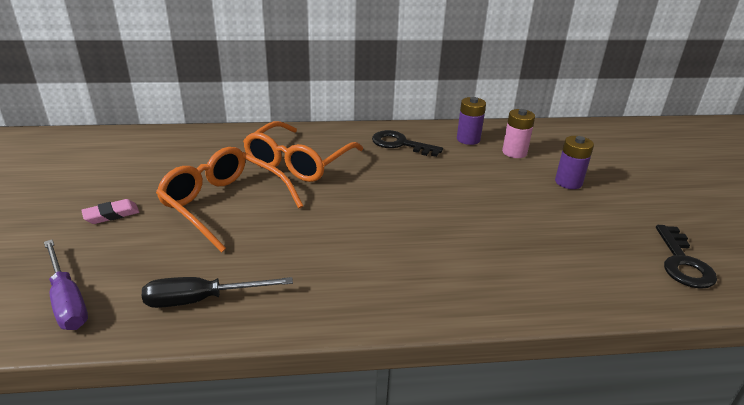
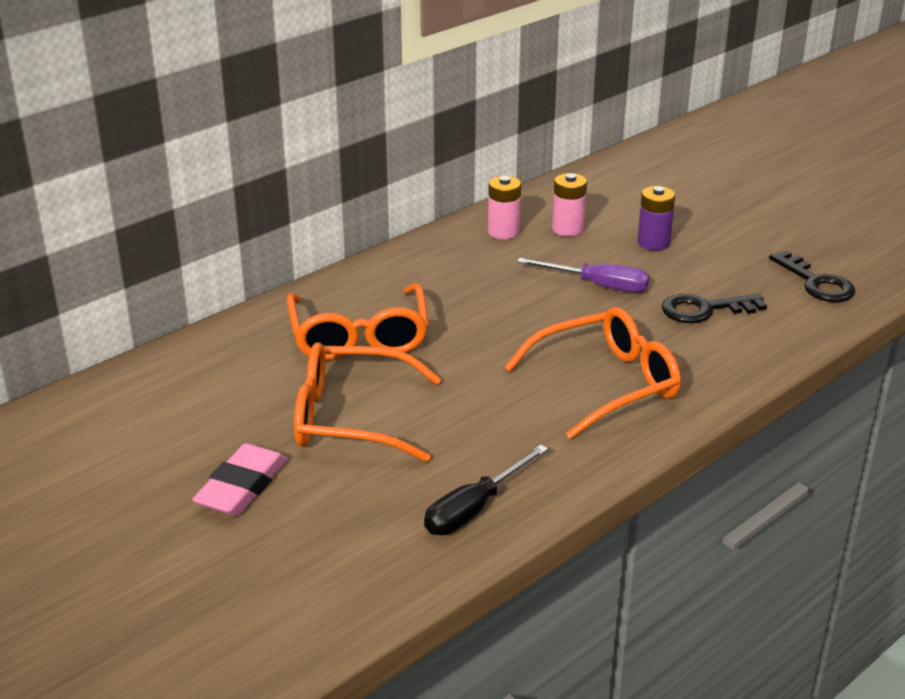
camera: 35 degrees left, 0 degrees up
(67, 300) = (346, 576): purple screwdriver -> purple screwdriver (598, 285)
(111, 215) = (242, 487): pink eraser -> pink eraser, size x1.61
(400, 144) = (439, 267): black key -> black key (704, 310)
(409, 260) = (606, 384): none -> orange glasses
(468, 139) = (503, 232): purple battery -> pink battery

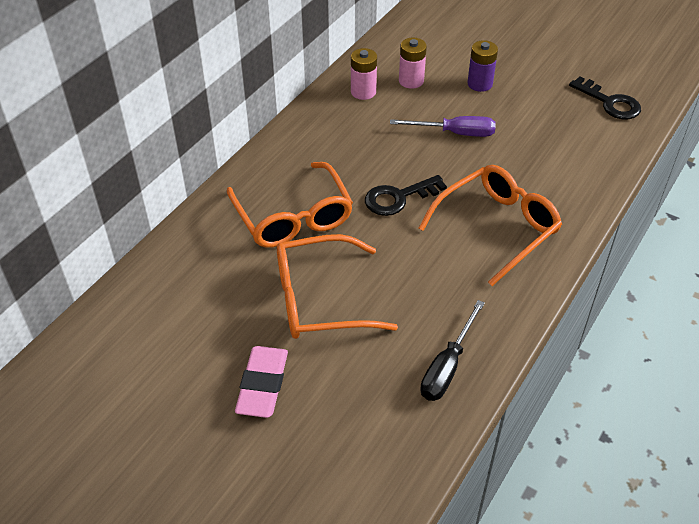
camera: 15 degrees left, 15 degrees up
(704, 310) = (540, 143): black key -> black key (398, 198)

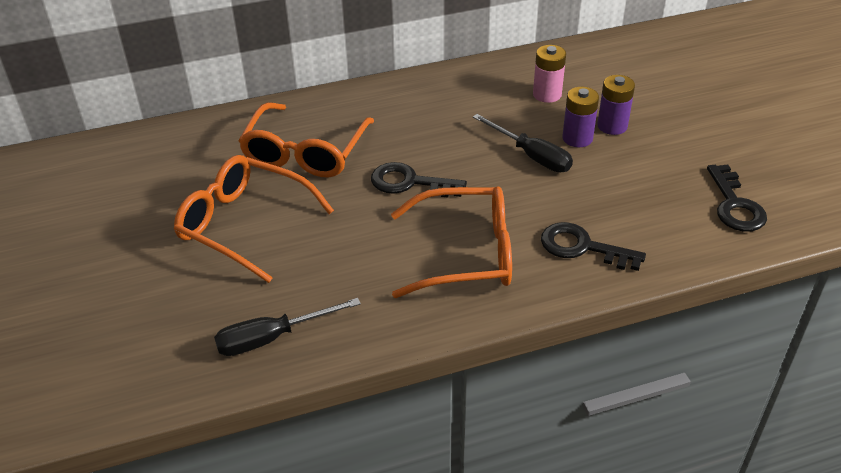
camera: 40 degrees right, 5 degrees down
(262, 385) = (124, 261): pink eraser -> none
(363, 92) = (491, 84): pink battery -> none
(454, 133) = (531, 156): purple screwdriver -> black screwdriver
(468, 104) = (577, 138): none -> purple battery
(559, 181) = (582, 247): none -> black key

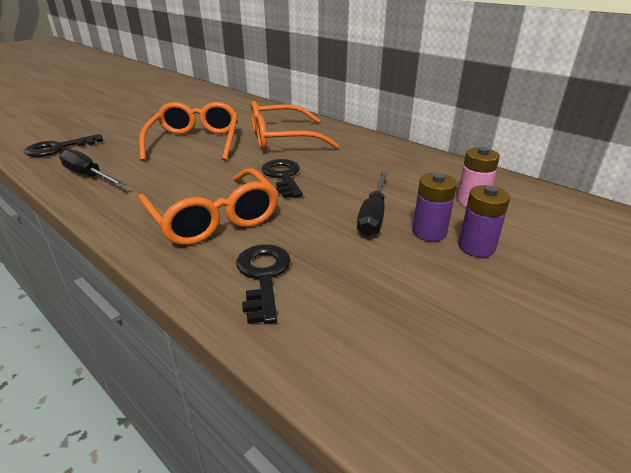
camera: 60 degrees right, 10 degrees down
(735, 205) = (446, 386): black key -> black key (58, 148)

